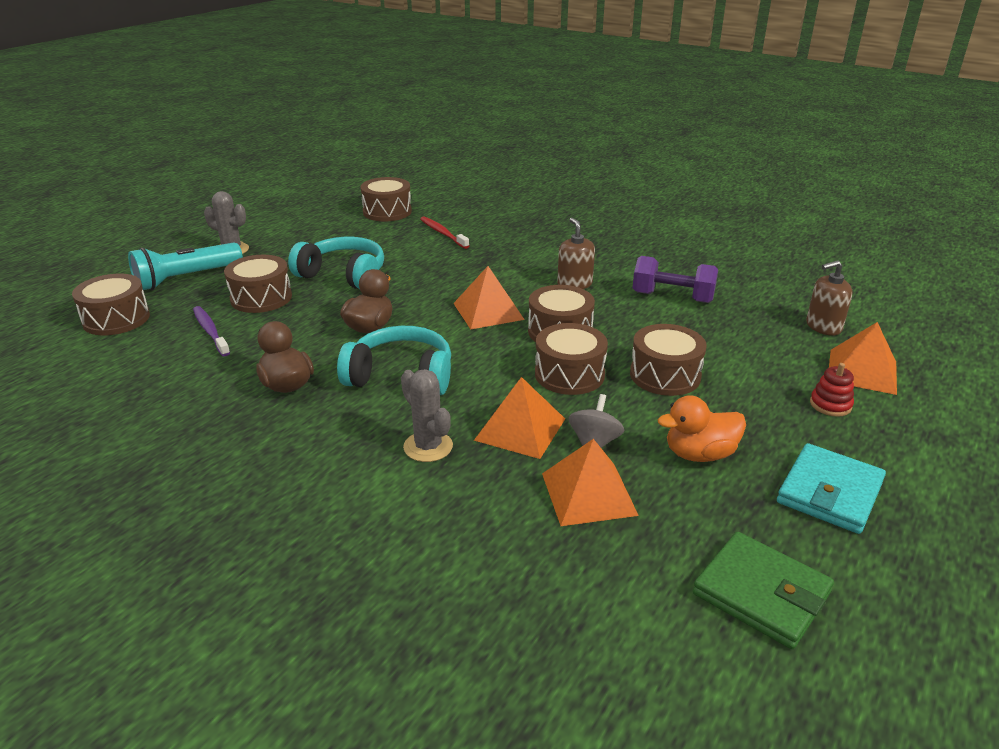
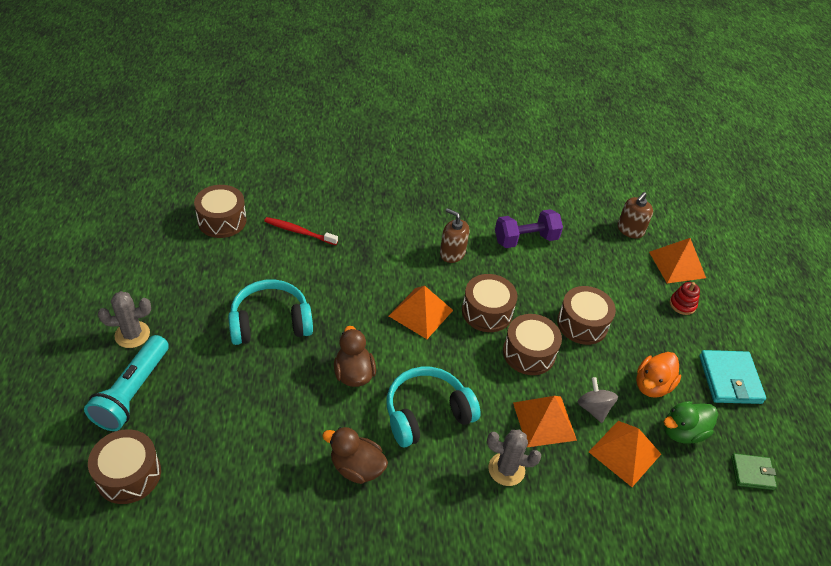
camera: 40 degrees left, 15 degrees up
(210, 331) = (232, 444): purple toothbrush -> none
(261, 298) = (230, 383): brown drum -> none
(695, 509) = (682, 432): none -> green duck
(761, 593) = (752, 473): green wallet -> green wallet, size x0.61

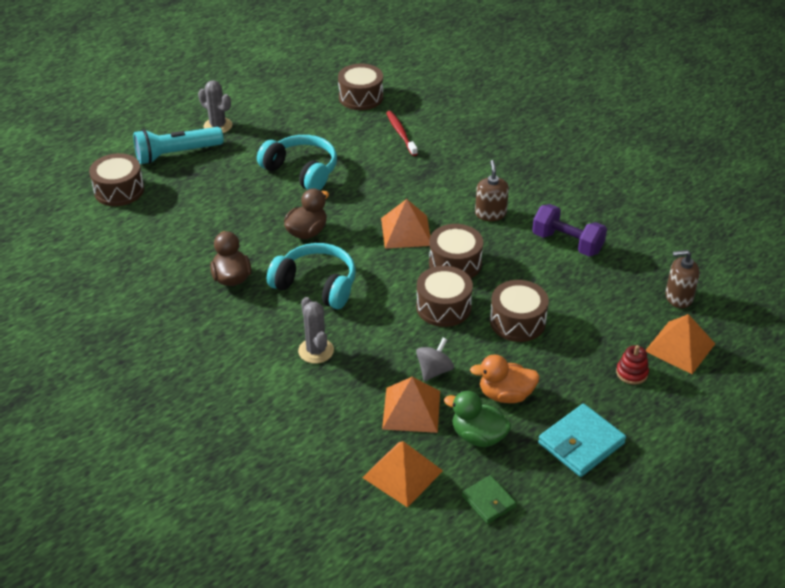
camera: 55 degrees right, 5 degrees down
(544, 421) = (386, 349): orange pyramid -> orange pyramid (402, 474)

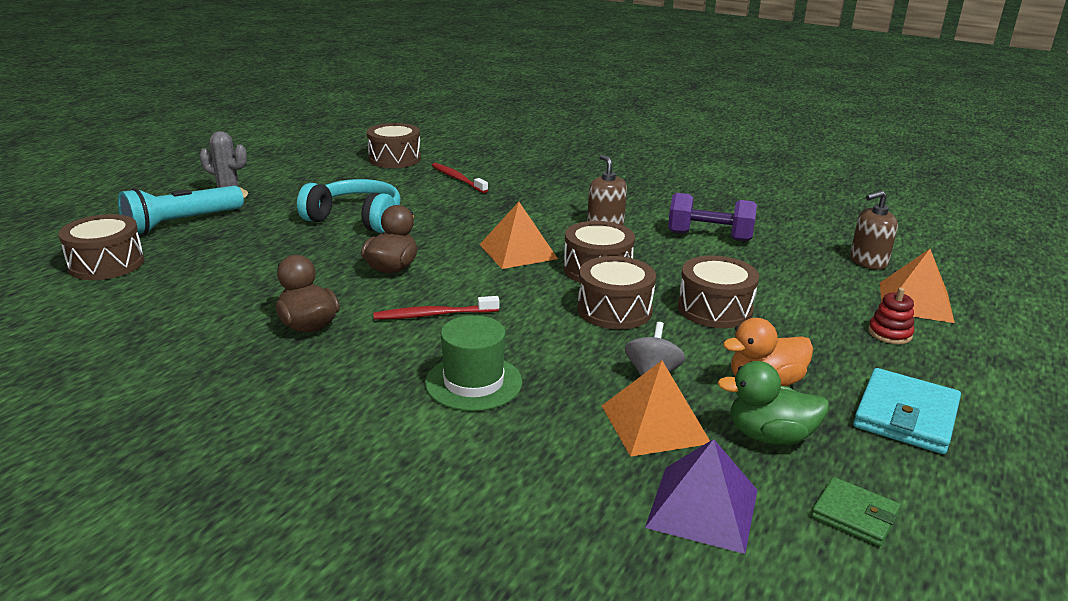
camera: 20 degrees left, 15 degrees down
(316, 285) = (433, 315): turquoise headphones -> red toothbrush
(316, 351) = (473, 382): grey cactus -> green hat
(402, 474) = (703, 508): orange pyramid -> purple pyramid

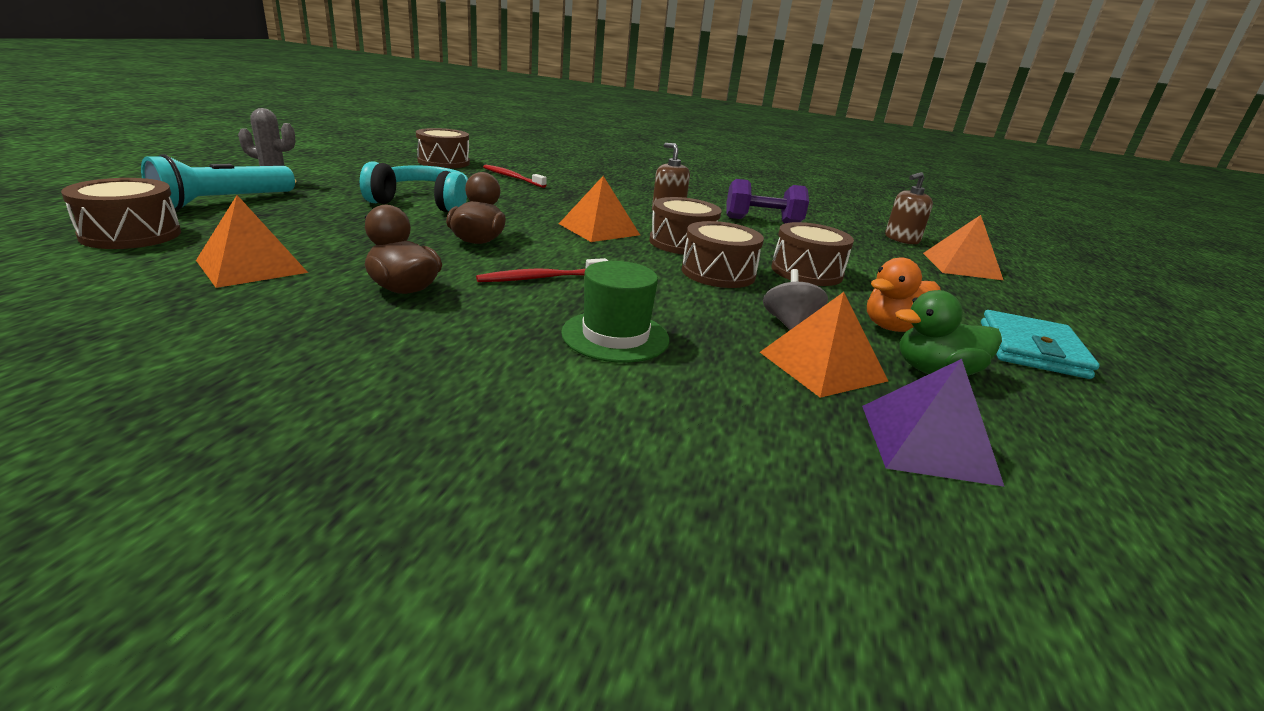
camera: 15 degrees left, 0 degrees up
(192, 299) = (251, 266): none -> orange pyramid
(854, 515) = (1068, 438): green wallet -> none
(890, 333) = (962, 288): red stacking toy -> none

